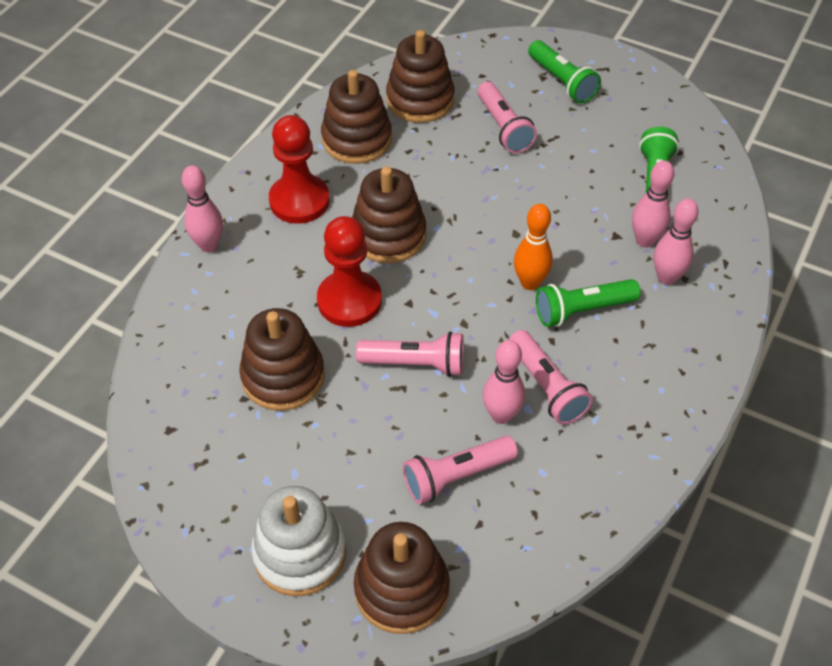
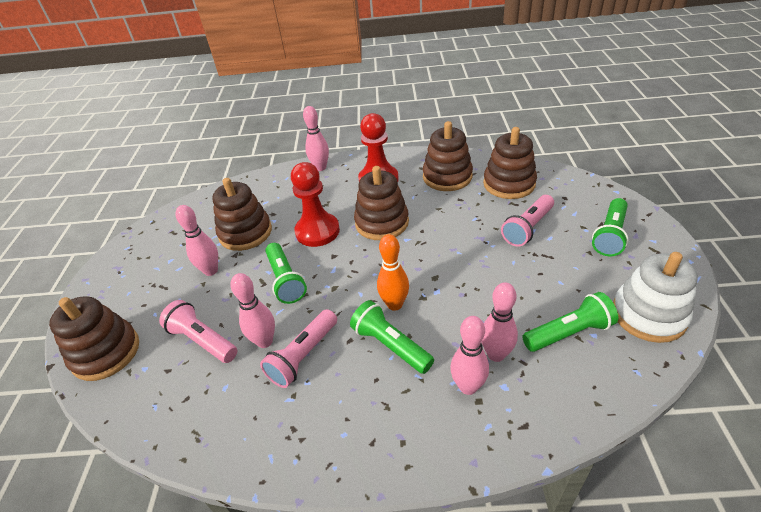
camera: 65 degrees right, 10 degrees down
(300, 553) = (123, 296): white stacking toy -> white stacking toy (648, 315)
(332, 436) = (211, 271): none -> pink bowling pin
(415, 364) = (285, 280): pink flashlight -> green flashlight

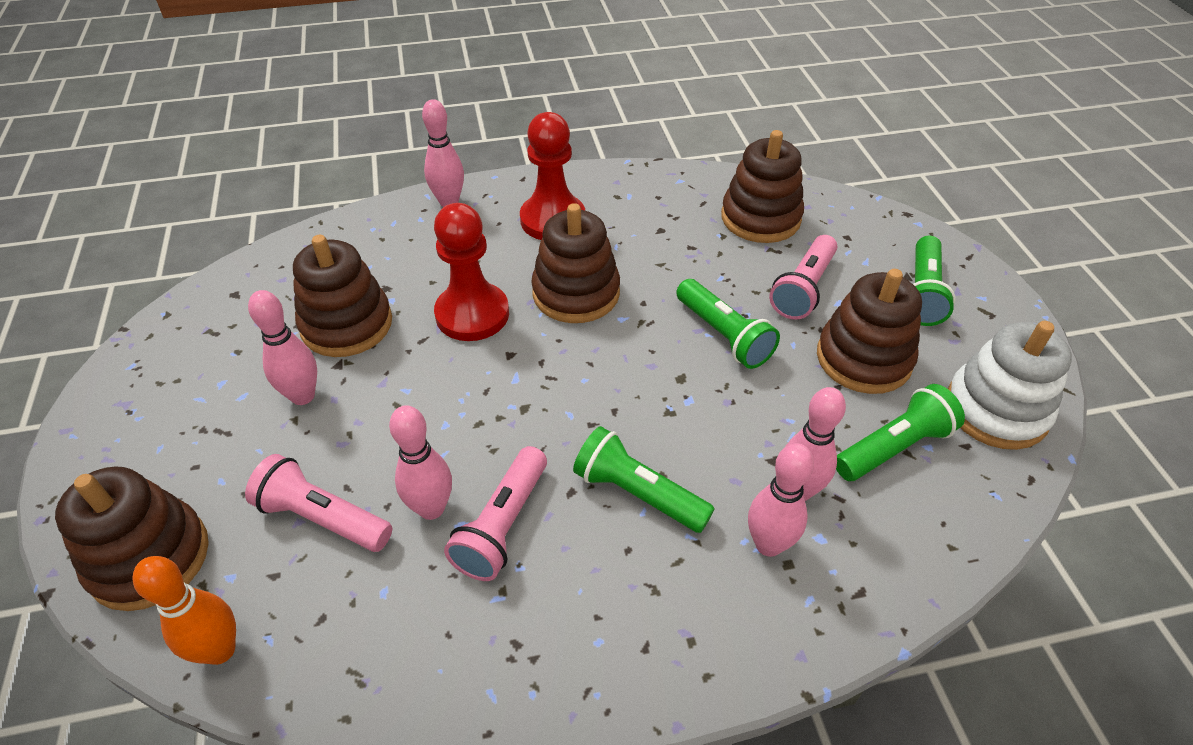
camera: 15 degrees left, 5 degrees up
(285, 280) = (439, 402): green flashlight -> green flashlight (723, 335)
(394, 304) = (628, 427): orange bowling pin -> orange bowling pin (220, 650)
(447, 177) = (663, 210): brown stacking toy -> brown stacking toy (863, 358)

